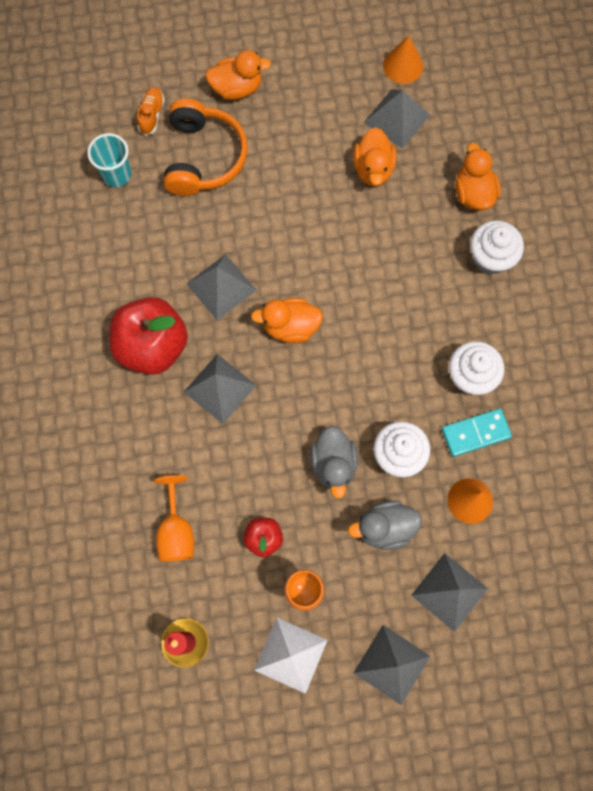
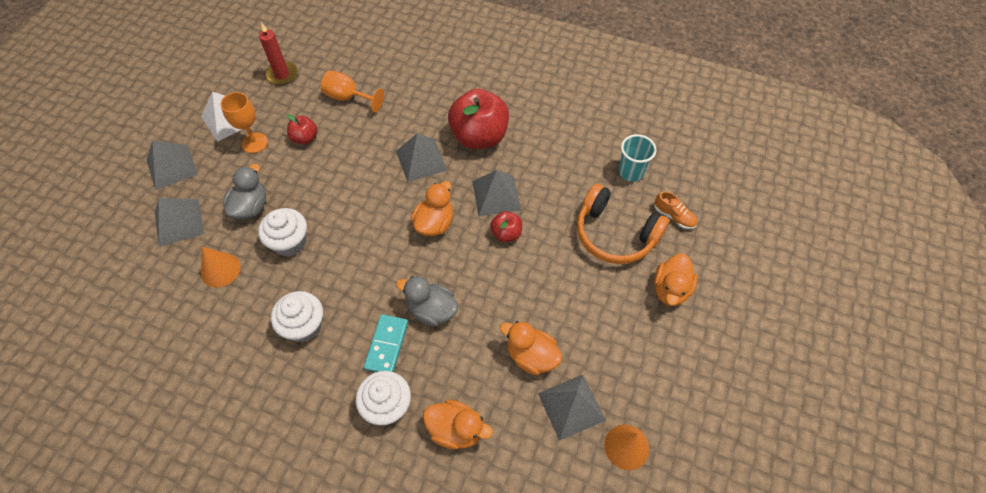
camera: 120 degrees right, 15 degrees down
(262, 253) = (506, 234): none -> red apple
(333, 464) = (317, 199): grey duck -> grey duck (432, 310)
(475, 433) = (261, 302): turquoise domino -> turquoise domino (386, 345)

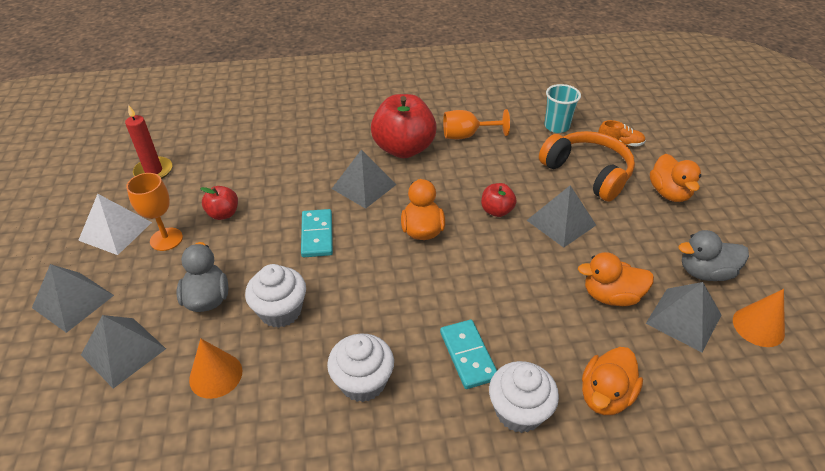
camera: 30 degrees left, 15 degrees down
(348, 98) = (245, 165): orange goblet -> orange goblet (467, 135)
(356, 189) = (317, 235): none -> turquoise domino
(432, 310) = (485, 303): grey duck -> grey duck (705, 272)
(456, 430) = (605, 395): orange duck -> orange duck turned 135 degrees clockwise
(496, 195) = (460, 186): grey pyramid -> grey pyramid (561, 222)
(615, 234) = (587, 173): orange headphones -> orange headphones turned 135 degrees counterclockwise

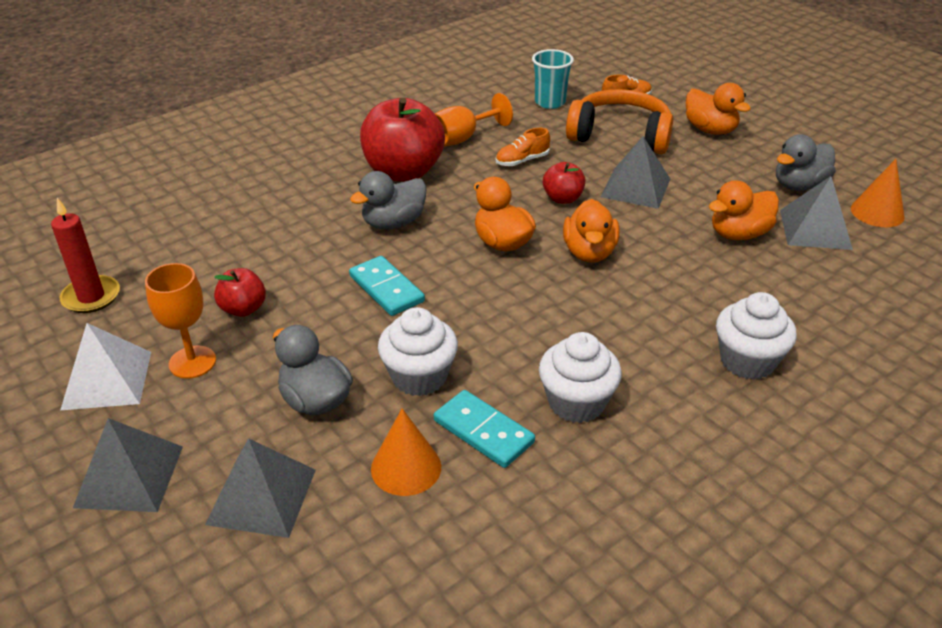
camera: 30 degrees left, 5 degrees down
(364, 186) = (393, 223): grey pyramid -> grey duck
(468, 355) = (657, 335): turquoise domino -> turquoise domino (483, 431)
(493, 169) = (522, 161): none -> orange shoe
(605, 395) = (807, 316): orange duck -> orange duck (589, 252)

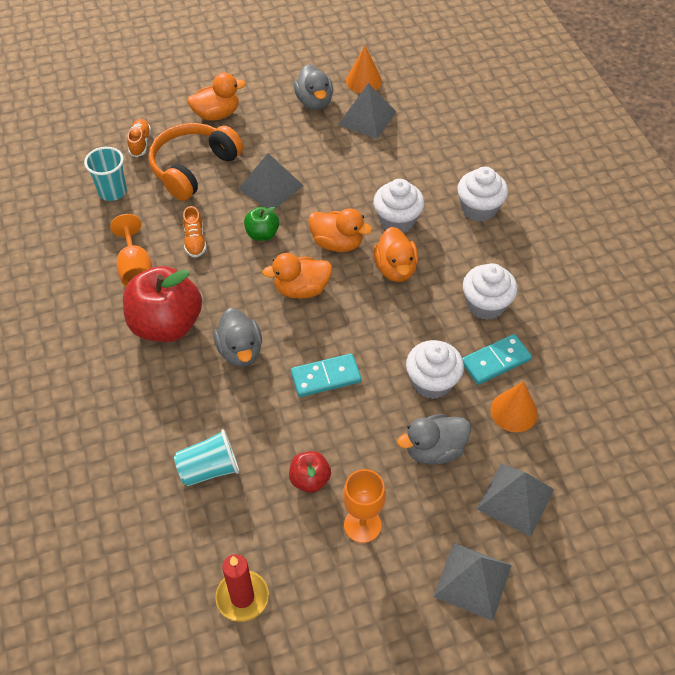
camera: 70 degrees left, 15 degrees up
(107, 380) = (361, 590): white pyramid -> none
(238, 240) = (209, 469): none -> turquoise cup
(562, 198) = (262, 234): red apple -> green apple
(663, 291) = (397, 220): none -> white cupcake
(738, 234) = (354, 157): orange duck -> orange duck (395, 269)

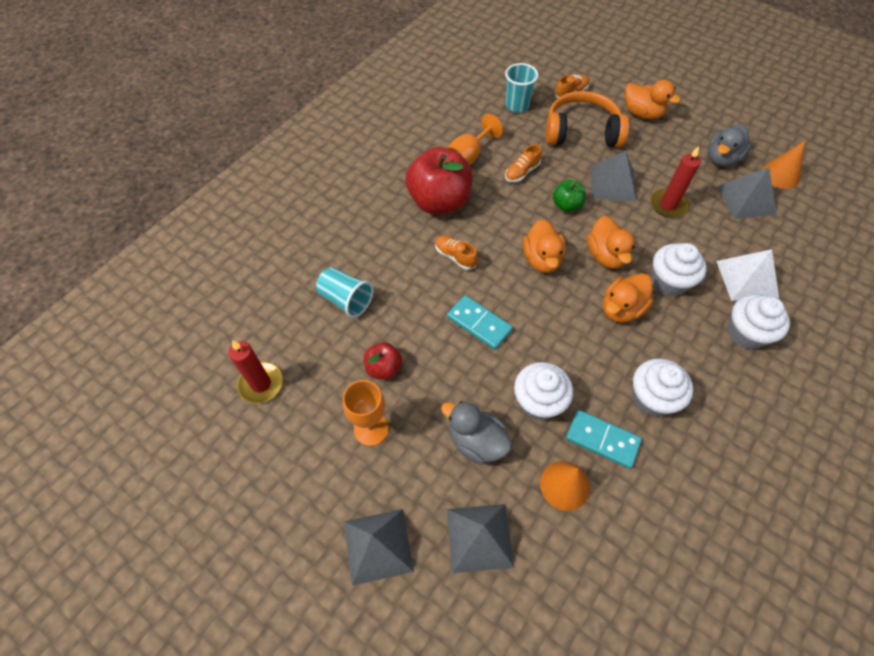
camera: 55 degrees right, 5 degrees up
(240, 351) = (455, 256): grey duck -> orange shoe
(301, 289) = (542, 259): orange duck -> orange duck turned 135 degrees counterclockwise
(326, 168) = (668, 205): none -> red candle
(435, 173) = (747, 279): none -> white pyramid

